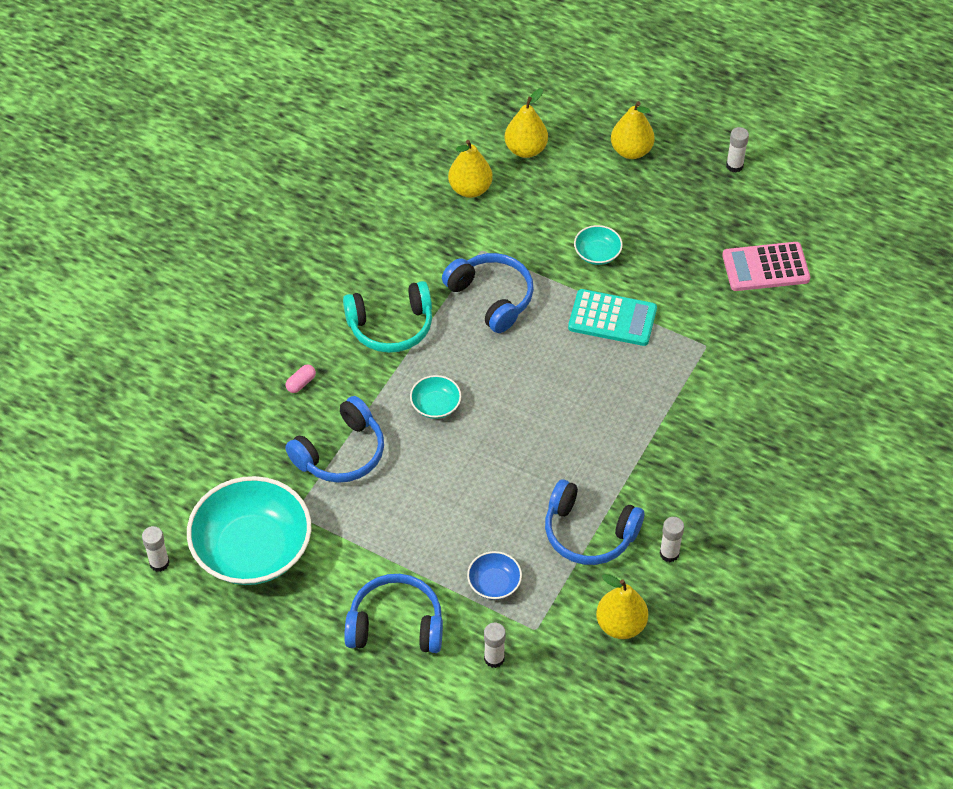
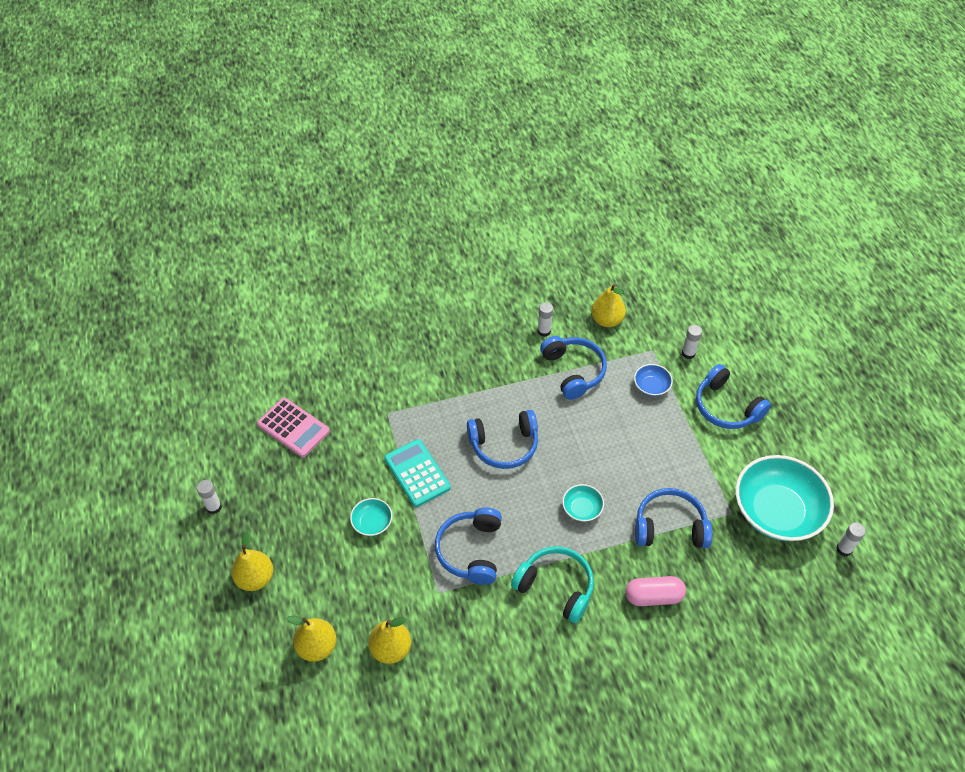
camera: 135 degrees left, 0 degrees up
(301, 383) = (653, 596): pink capsule -> pink capsule, size x1.92
(567, 404) = (504, 445): none -> blue headphones

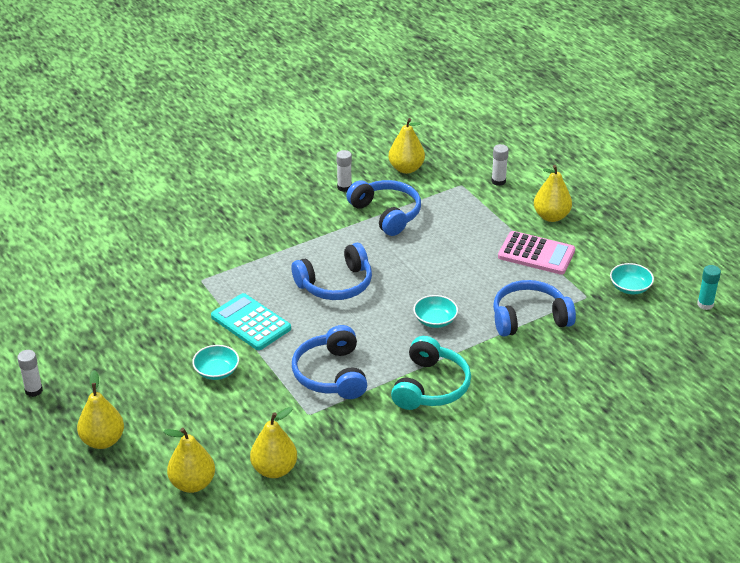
camera: 15 degrees left, 15 degrees down
(293, 428) = (100, 309): pink calculator -> pink calculator (536, 254)
(556, 587) = (431, 386): turquoise headphones -> turquoise headphones turned 90 degrees clockwise
(651, 386) = (470, 213): blue bowl -> none
(653, 596) = (533, 375): pink capsule -> none
(726, 407) = (551, 216): blue headphones -> yellow pear
(776, 511) = (630, 287): turquoise bowl -> turquoise bowl, size x0.44
(844, 549) = (705, 304): white glue stick -> turquoise glue stick

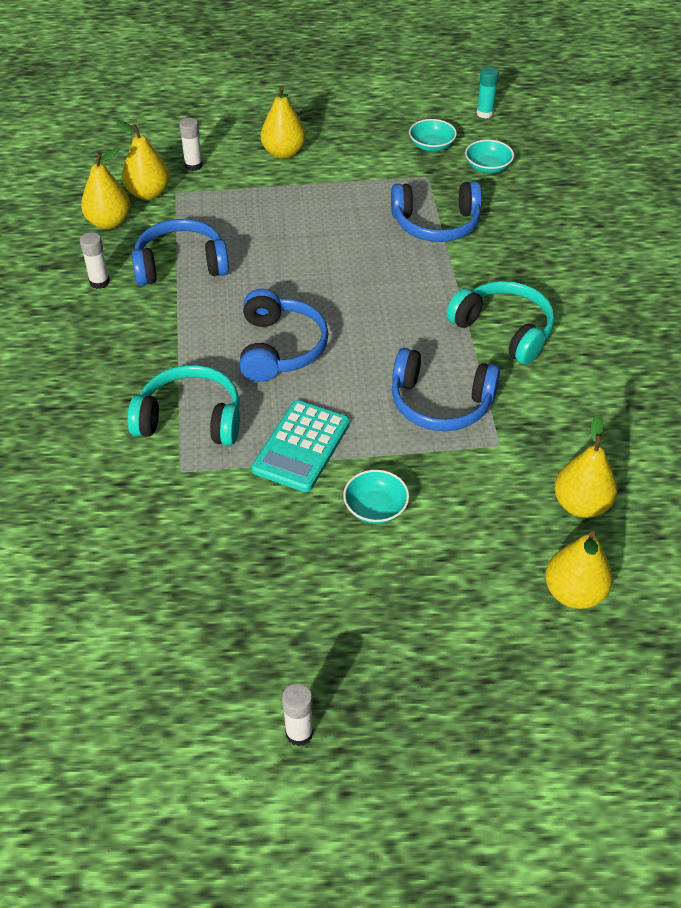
camera: 65 degrees left, 10 degrees up
(103, 440) = (449, 671): yellow pear -> yellow pear (148, 193)
(246, 268) = (190, 419): none -> turquoise headphones
(251, 323) = (301, 446): turquoise calculator -> turquoise calculator turned 45 degrees counterclockwise
(435, 320) = (397, 290): turquoise bowl -> turquoise bowl (487, 167)
(529, 318) = (436, 224): blue headphones -> blue headphones turned 105 degrees counterclockwise
(536, 254) = (337, 184): pink calculator -> none

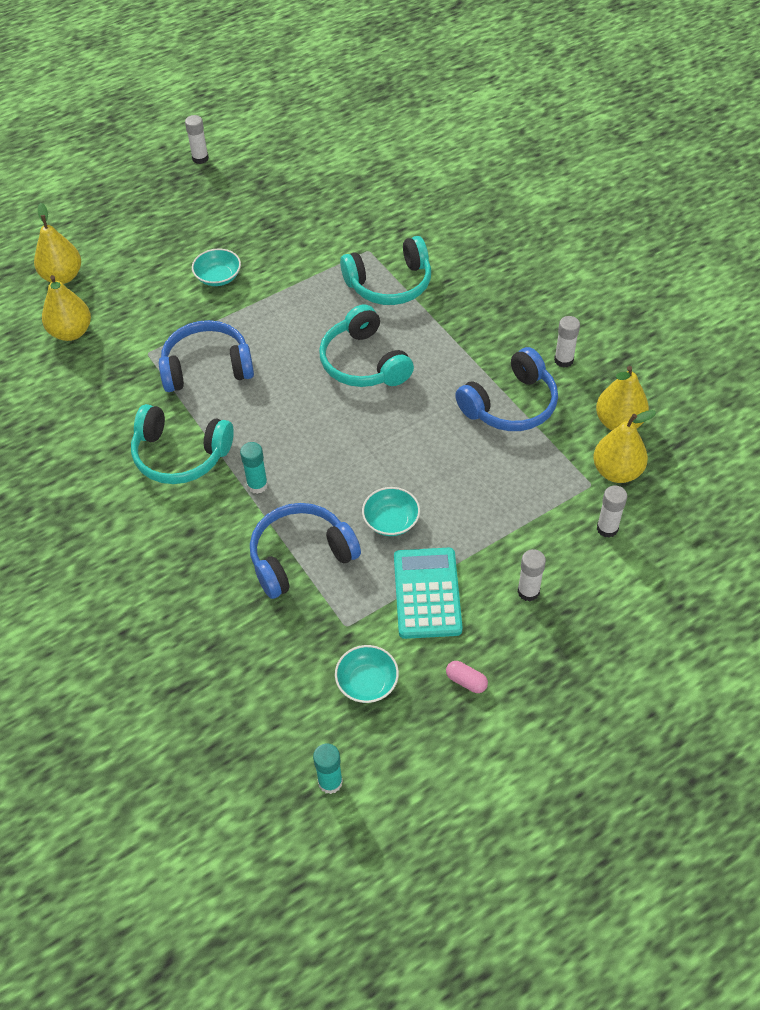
camera: 155 degrees right, 5 degrees up
(280, 348) = (363, 362): blue headphones -> turquoise headphones
(283, 153) = (528, 591): yellow pear -> white glue stick
(301, 446) = (295, 296): turquoise calculator -> turquoise calculator (427, 593)
(365, 127) = (466, 681): none -> pink capsule
(444, 282) = (257, 485): none -> turquoise glue stick
(487, 167) = (283, 673): turquoise bowl -> turquoise bowl (391, 521)

